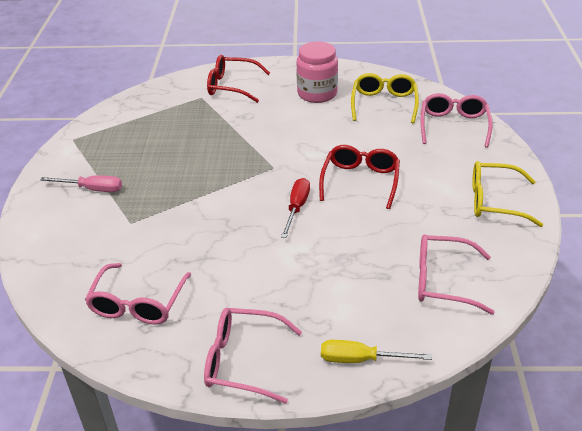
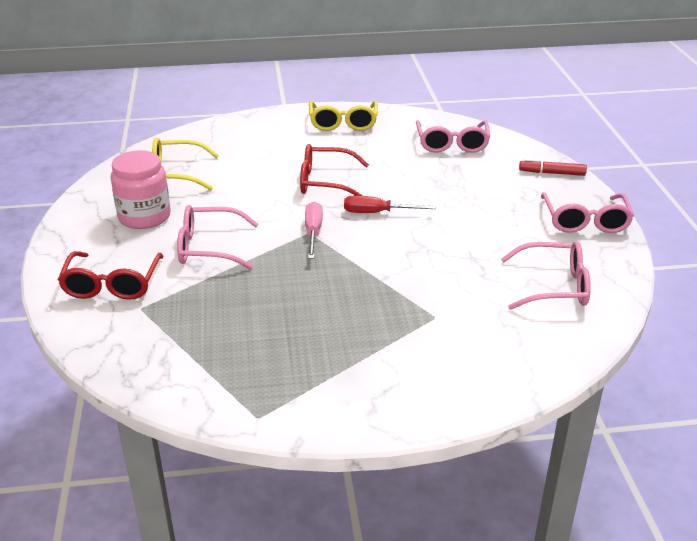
camera: 100 degrees left, 5 degrees down
(92, 189) = (379, 364): pink screwdriver -> pink screwdriver (313, 232)
(361, 359) = (552, 173): yellow screwdriver -> red marker
(453, 125) = (221, 138): pink glasses -> pink glasses (208, 247)

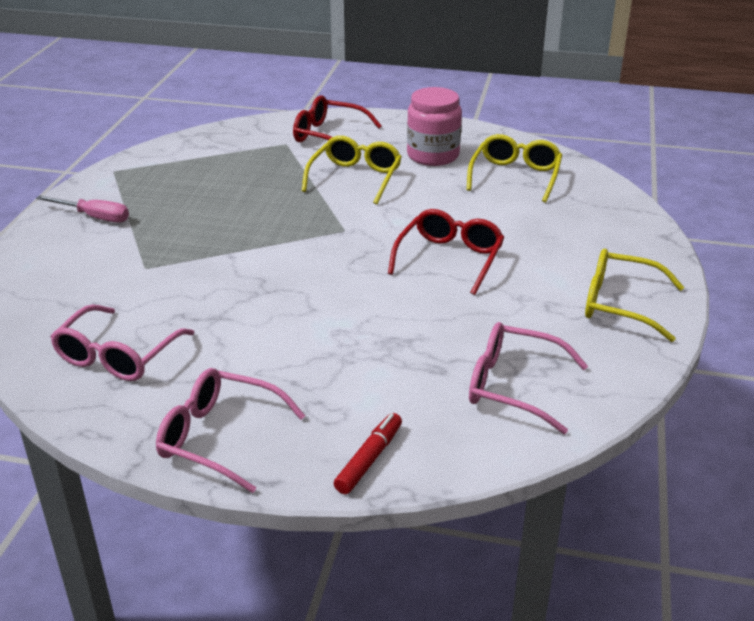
camera: 110 degrees right, 0 degrees up
(208, 247) = (355, 178): pink glasses -> yellow glasses
(313, 232) = (343, 232): pink screwdriver -> pink screwdriver (94, 217)
(377, 213) = (356, 278): red screwdriver -> none

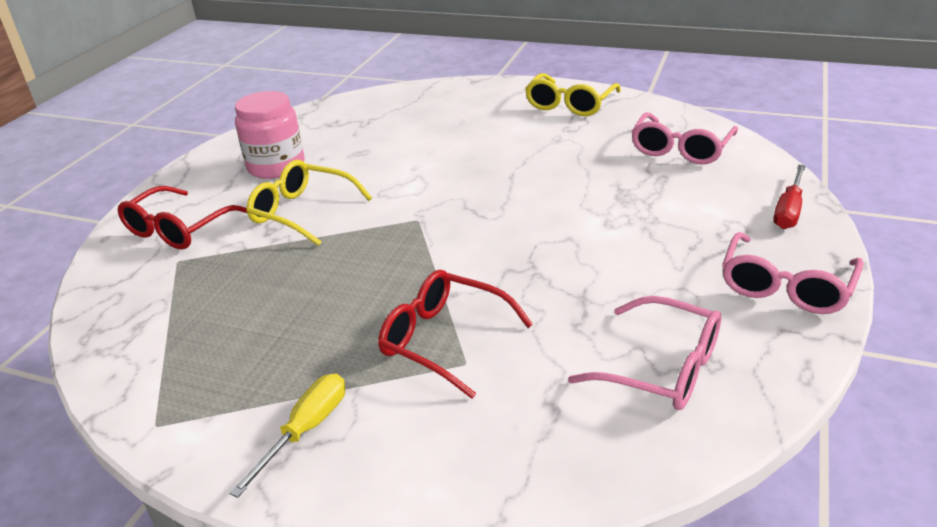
camera: 80 degrees left, 0 degrees up
(94, 217) = (306, 430): pink screwdriver -> yellow screwdriver
(369, 459) = (788, 210): red marker -> red screwdriver
(449, 259) = (489, 166): red glasses -> red glasses (444, 340)
(515, 176) = (346, 129): yellow glasses -> none

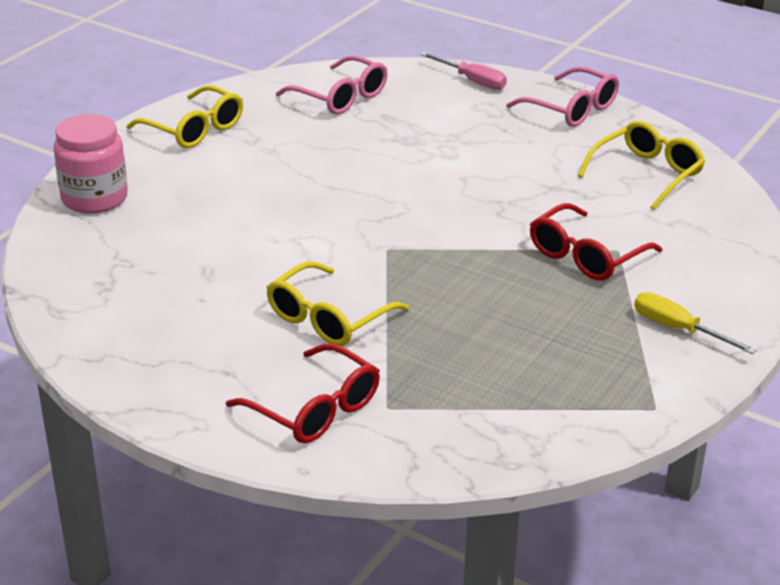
camera: 80 degrees left, 0 degrees up
(276, 166) = (199, 334): pink jar -> pink jar (94, 198)
(662, 368) = (647, 174): pink glasses -> yellow glasses
(788, 210) = (472, 81): red screwdriver -> pink screwdriver

